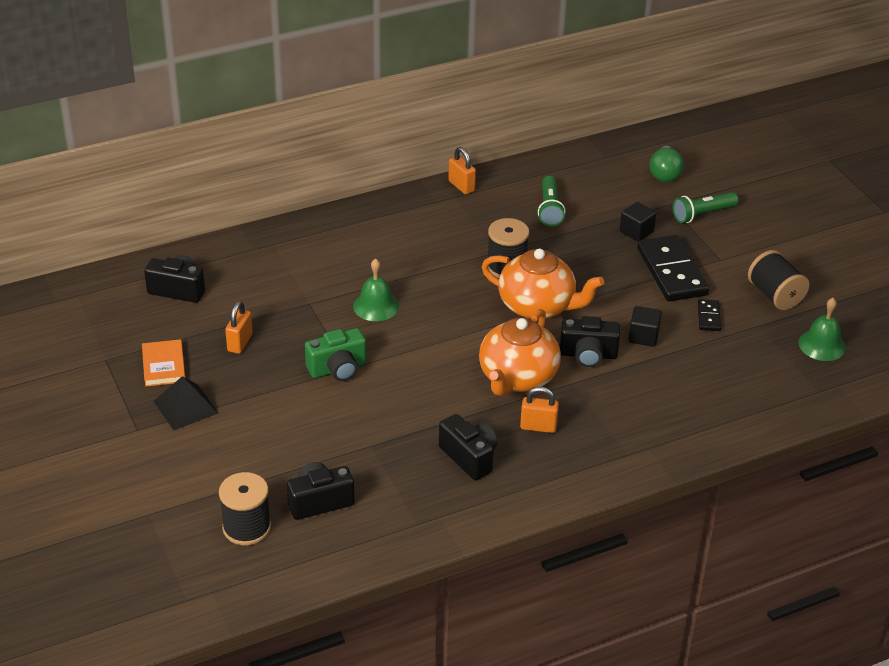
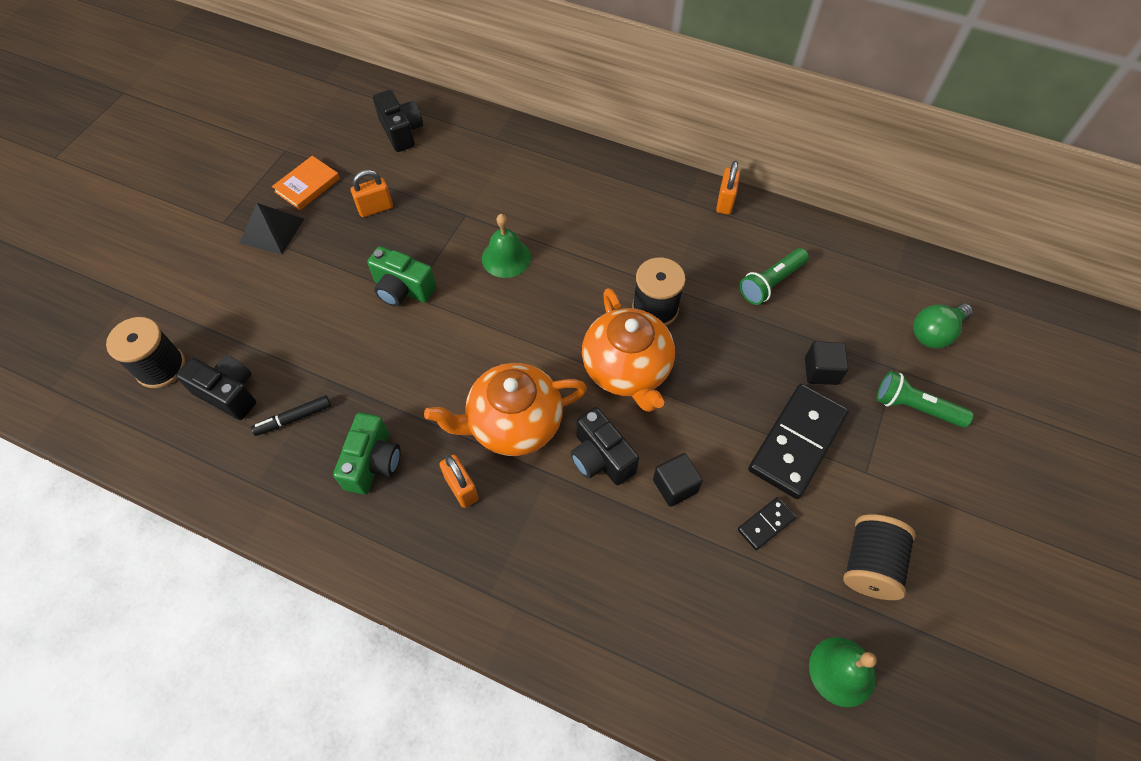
camera: 50 degrees right, 20 degrees up
(384, 478) = (293, 418): none -> black marker
(469, 457) = (373, 462): black camera -> green camera

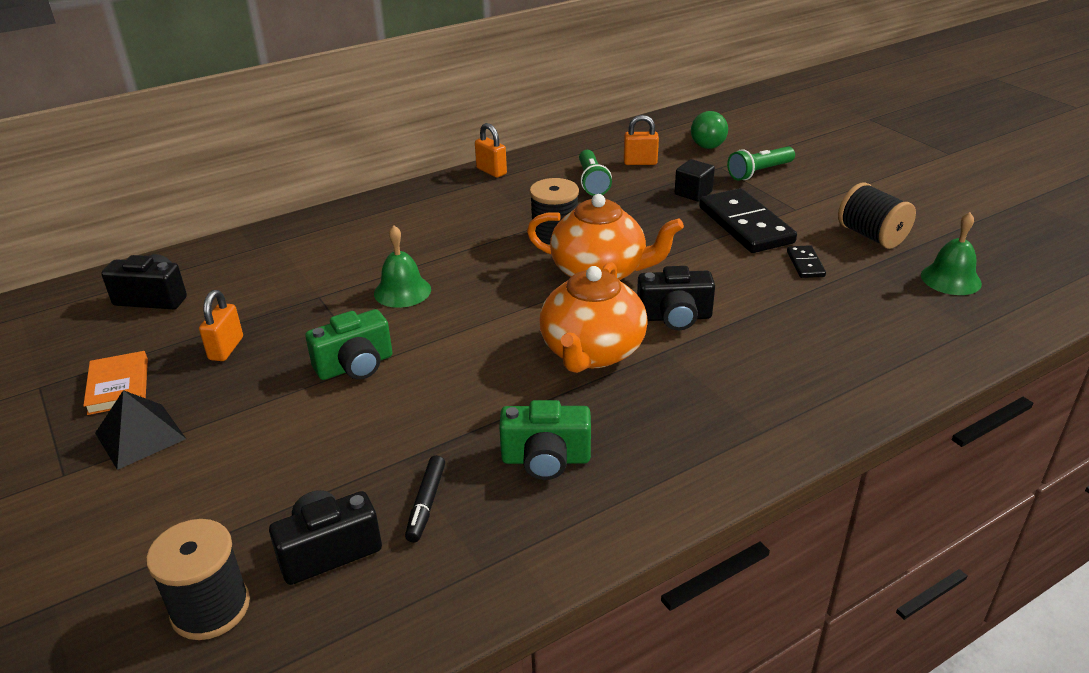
camera: 55 degrees left, 25 degrees down
(373, 462) = (546, 459): green camera -> green camera turned 135 degrees clockwise
(461, 488) = (632, 408): orange padlock -> orange padlock (640, 162)
(675, 486) = (736, 291): black cube -> none

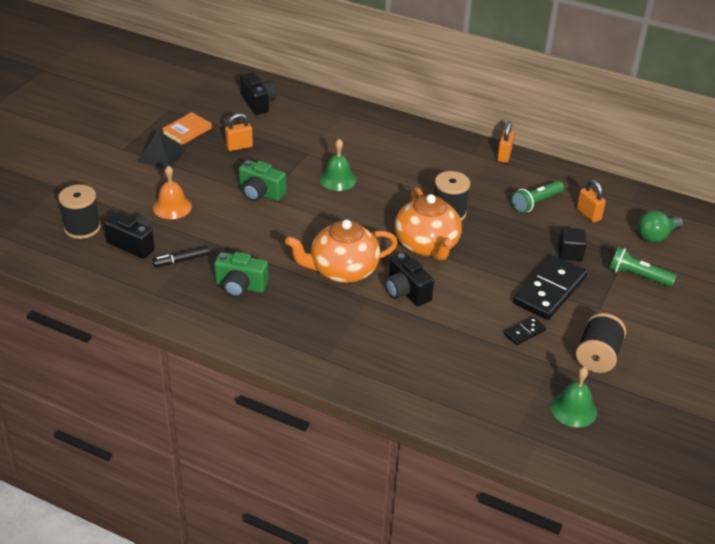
camera: 55 degrees right, 5 degrees up
(283, 468) = (172, 207): none -> orange bell
(546, 459) = (240, 286): green camera -> green camera turned 45 degrees counterclockwise

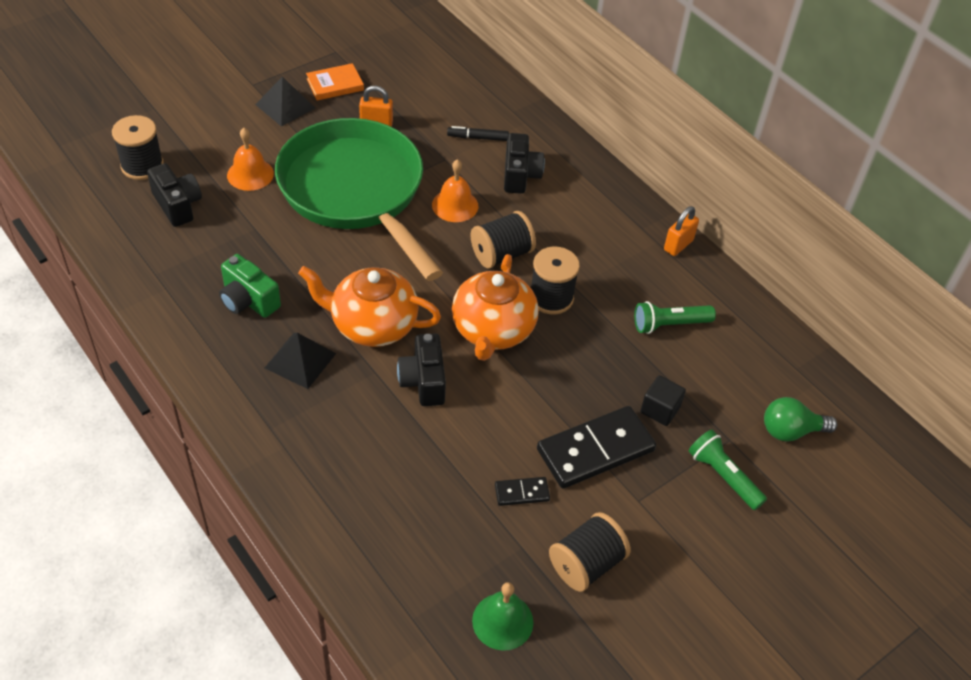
camera: 25 degrees right, 10 degrees up
(181, 260) = (212, 243): black marker -> black marker (478, 138)
(258, 103) = (438, 75): black camera -> black camera (520, 175)
(260, 193) = (355, 192): green camera -> green pan
(310, 310) = (300, 360): none -> black pyramid
(338, 179) = (455, 205): green bell -> orange bell
(394, 198) = (501, 254): none -> black spool
(588, 214) = (724, 366): orange padlock -> none

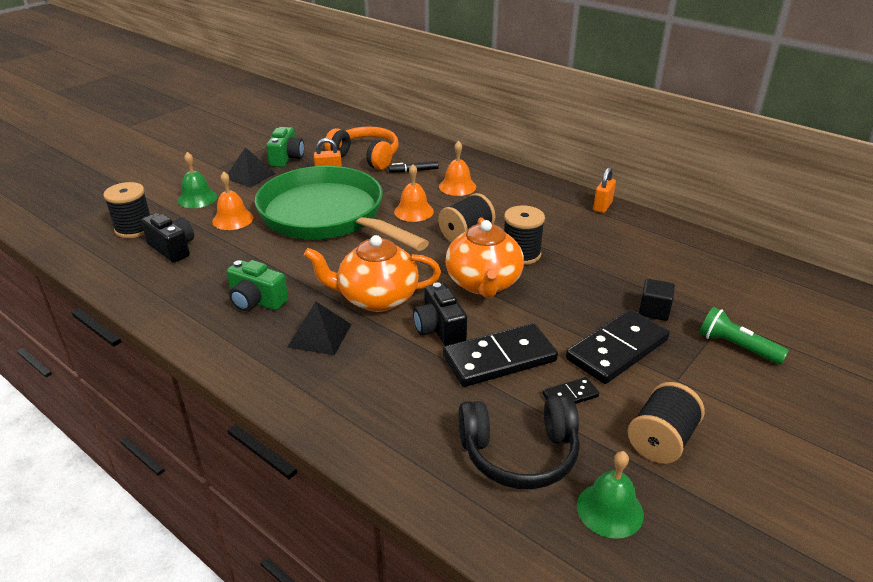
camera: 10 degrees left, 15 degrees down
(218, 132) = (197, 198): none -> green bell
(335, 85) = (287, 158): orange book -> green camera
(429, 101) = (366, 157): none -> orange headphones
(445, 544) = (519, 453): none -> black headphones
(470, 432) = (499, 358): none -> black domino
(520, 175) = (457, 186): black camera -> orange bell
(669, 324) = (626, 254): green flashlight -> none
(790, 431) = (768, 304): green light bulb -> none

